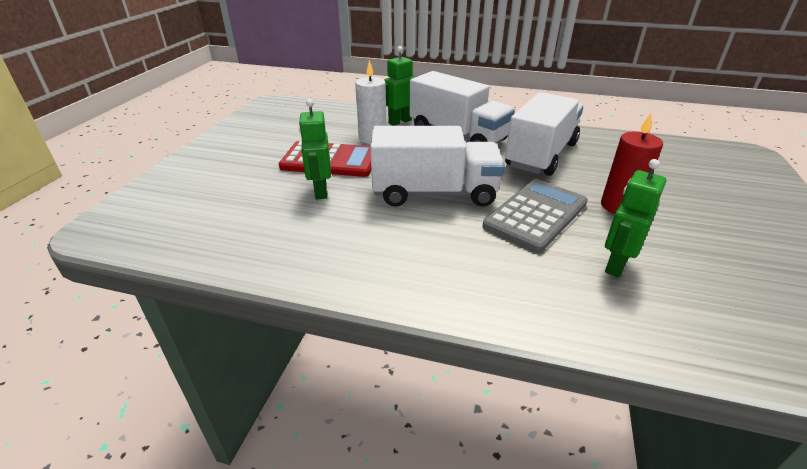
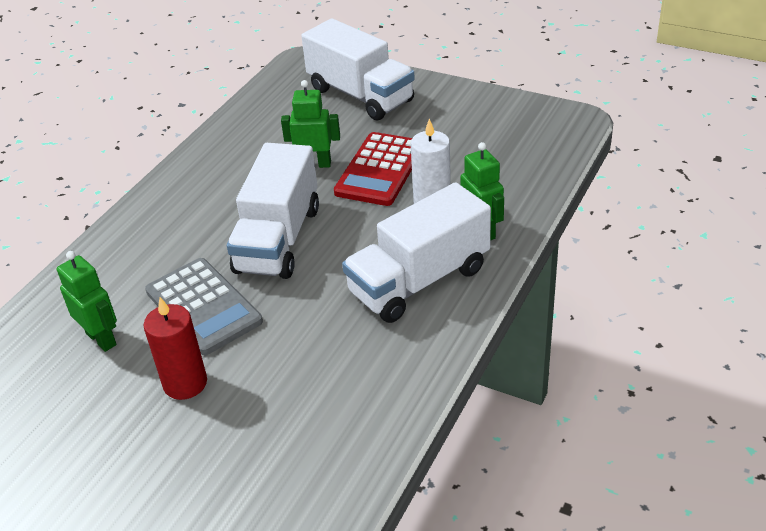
camera: 105 degrees right, 5 degrees up
(541, 155) = (334, 352): white truck -> white truck (360, 95)

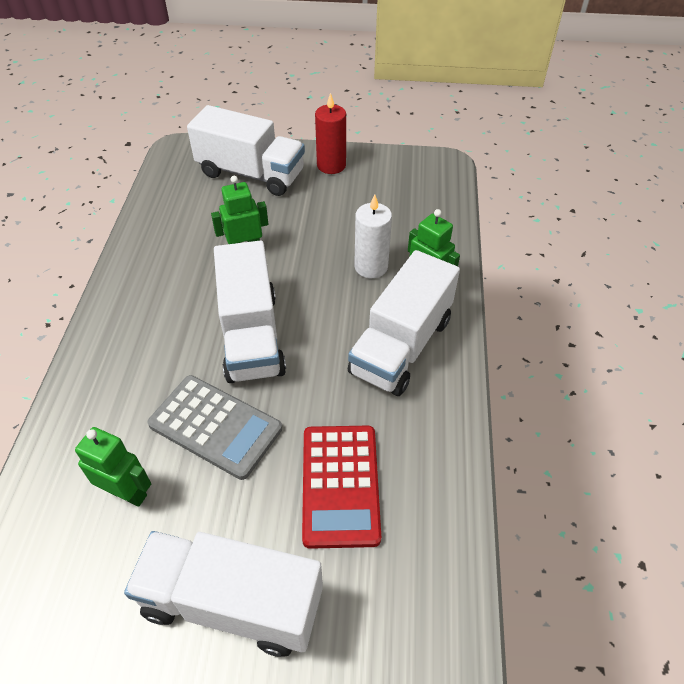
camera: 25 degrees left, 10 degrees up
(142, 445) = (232, 602): none -> white truck
(185, 383) = (241, 517): red candle -> red candle (331, 165)
(380, 170) = (308, 244): red calculator -> red calculator (340, 485)

